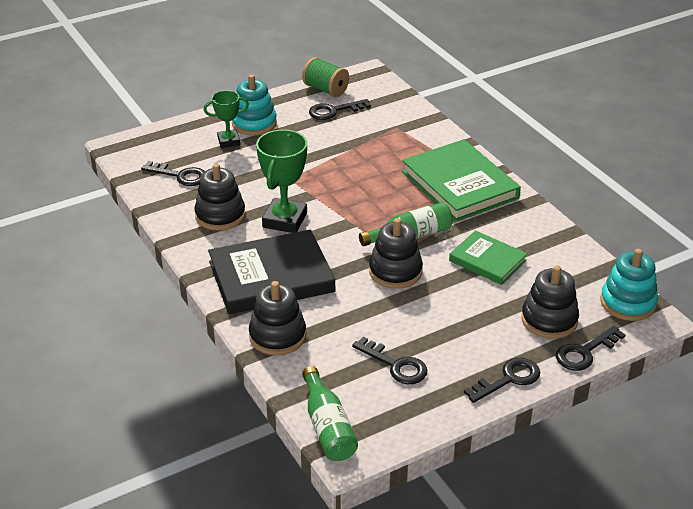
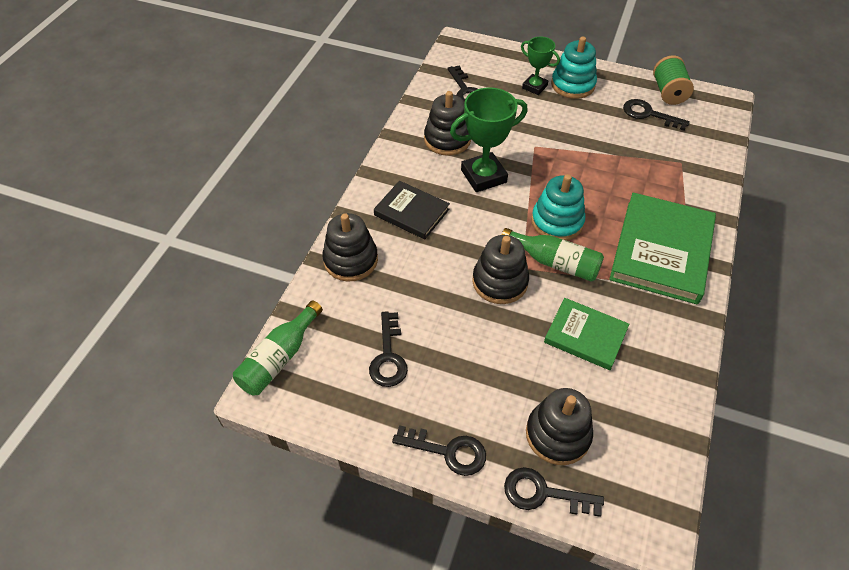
camera: 50 degrees right, 15 degrees up
(271, 277) = (411, 212): black book -> black book, size x0.58
(487, 260) = (585, 335): green book -> green book turned 60 degrees counterclockwise
(628, 303) = (653, 488): turquoise stacking toy -> turquoise stacking toy (557, 222)

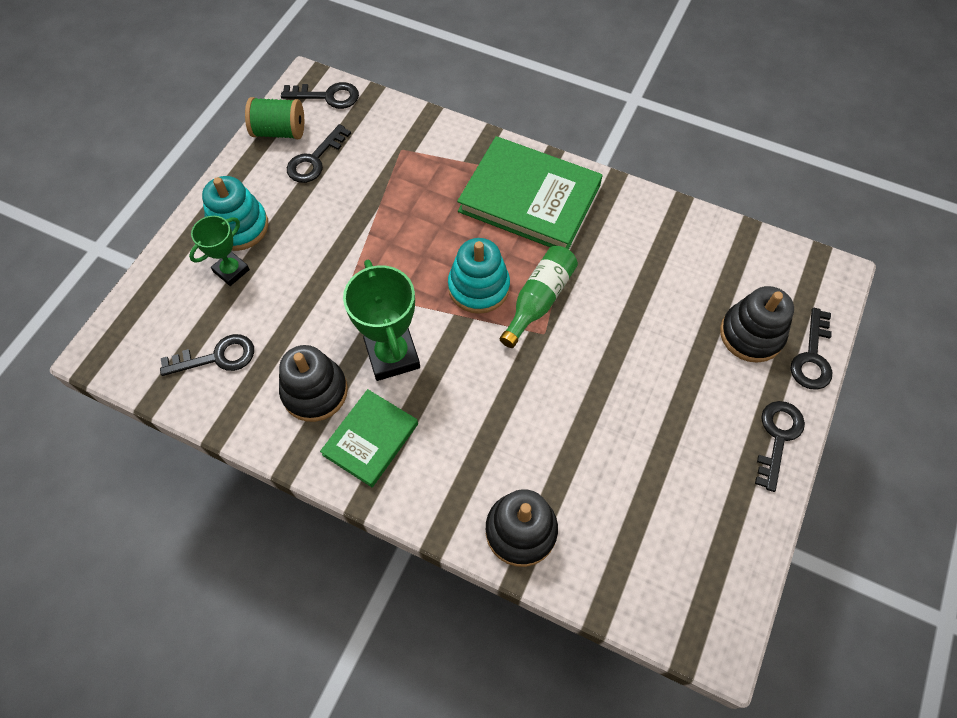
camera: 85 degrees left, 10 degrees up
(279, 358) = (671, 623): green bottle -> none
(388, 356) = (666, 490): black key -> black key (328, 96)
(411, 212) = (445, 449): black book -> none
(500, 282) = (564, 360): black stacking toy -> none
(585, 335) = (637, 289): green book -> green book (370, 439)

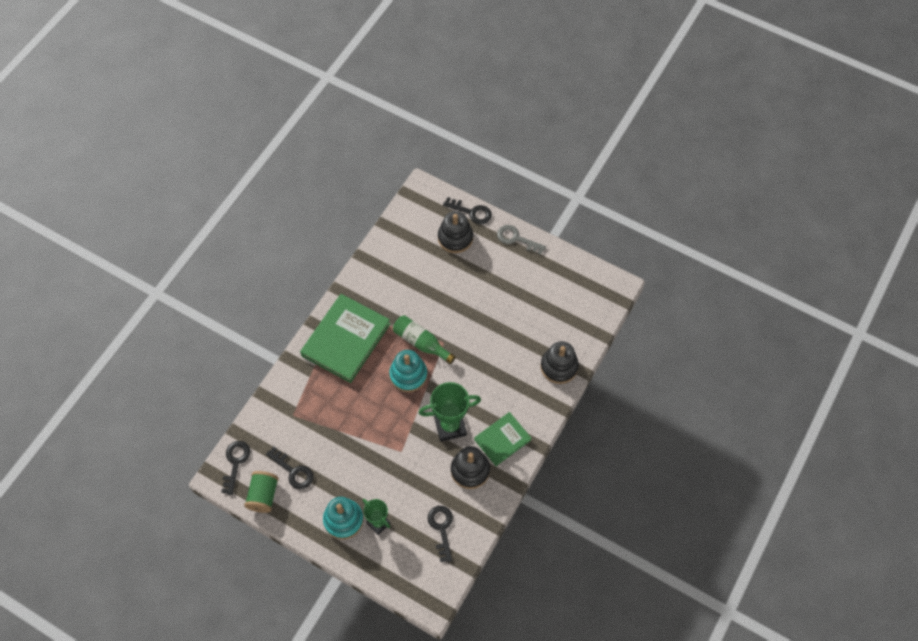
camera: 85 degrees left, 0 degrees up
(370, 439) = (502, 440): green book -> green book turned 75 degrees counterclockwise
(777, 437) = (516, 239): black key -> grey key

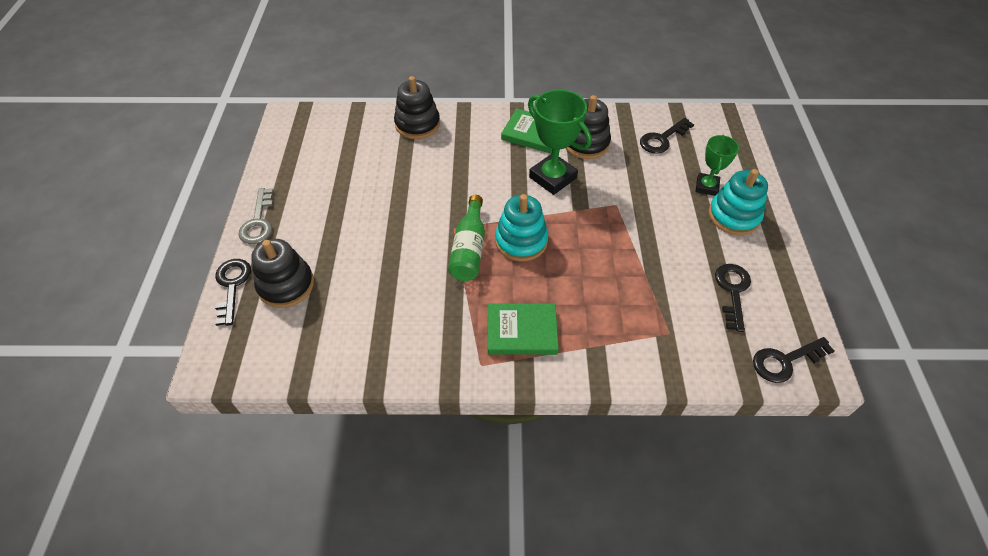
camera: 120 degrees left, 10 degrees down
(263, 495) = (788, 305): green spool -> none
(346, 340) = (522, 331): green book -> green book, size x0.58

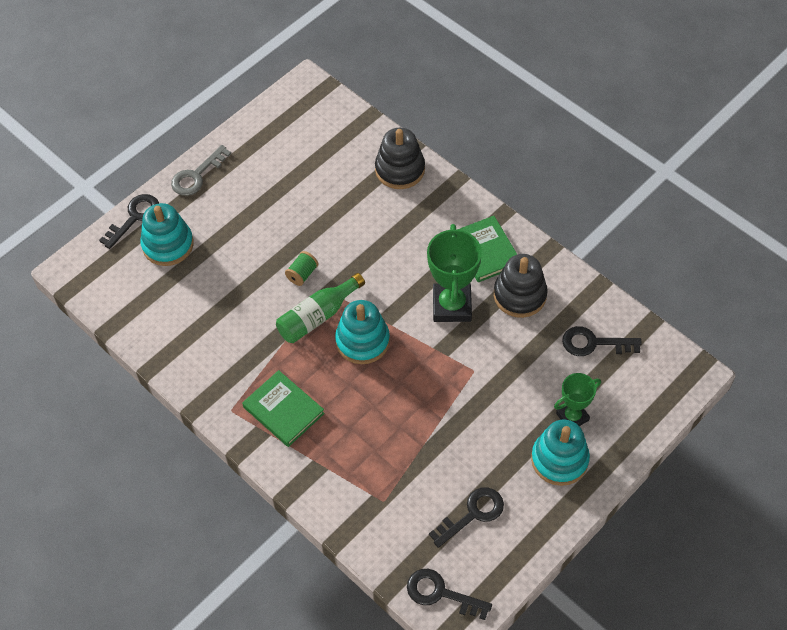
camera: 45 degrees right, 5 degrees up
(286, 285) = (168, 245): black stacking toy -> turquoise stacking toy
(424, 230) = (302, 274): none -> green spool

